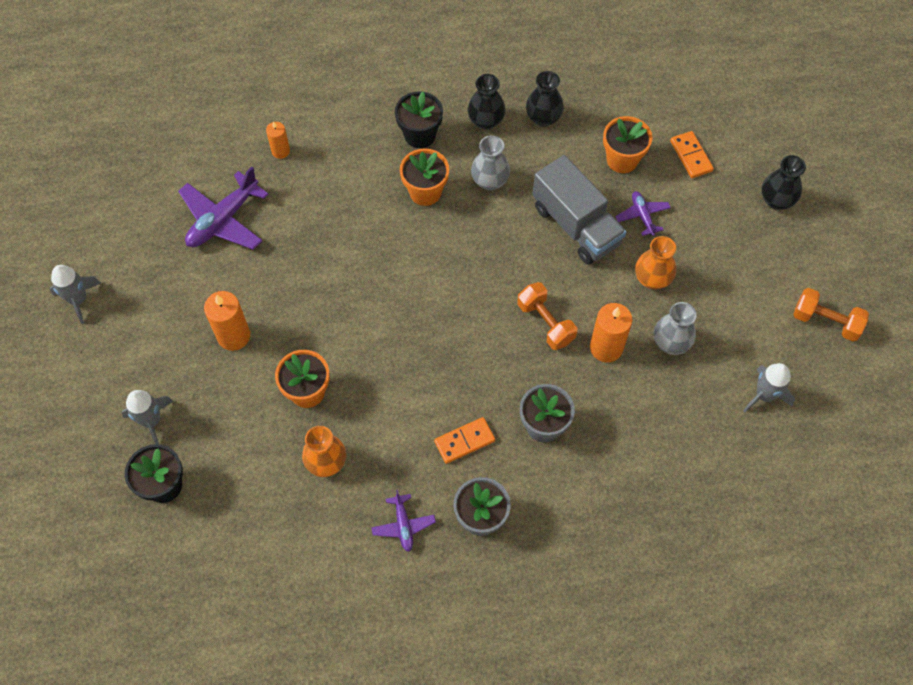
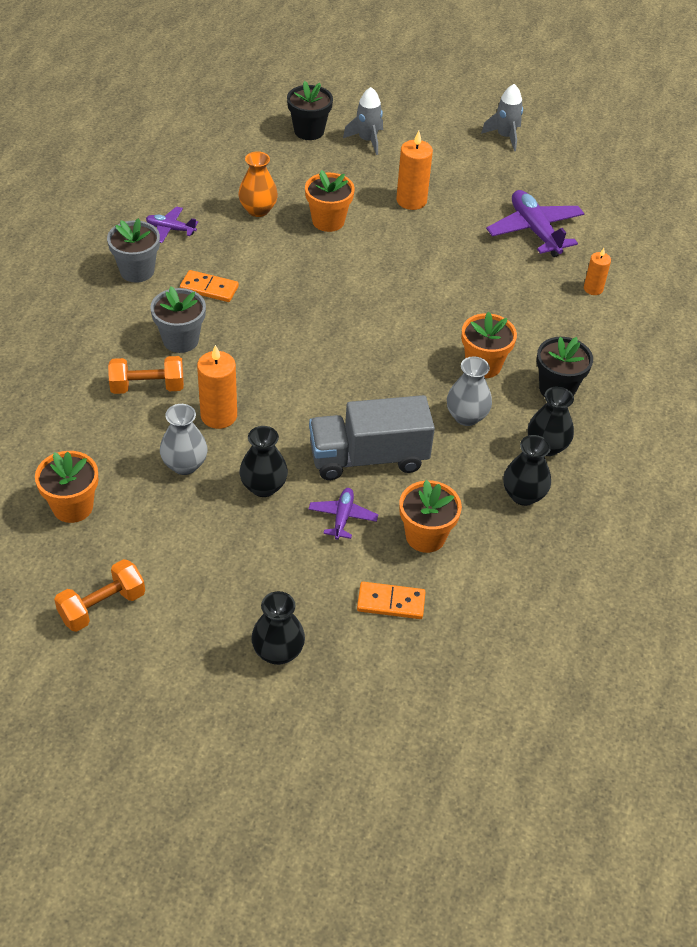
camera: 115 degrees right, 15 degrees down
(464, 441) = (209, 288): orange domino -> orange domino turned 75 degrees counterclockwise
(545, 323) = (277, 386): orange dumbbell -> orange dumbbell (147, 387)
(642, 216) = (342, 517): purple plane -> purple plane turned 90 degrees counterclockwise
(652, 279) = (263, 487): orange vase -> black vase
(764, 395) = (73, 507): grey rocket -> orange flower pot

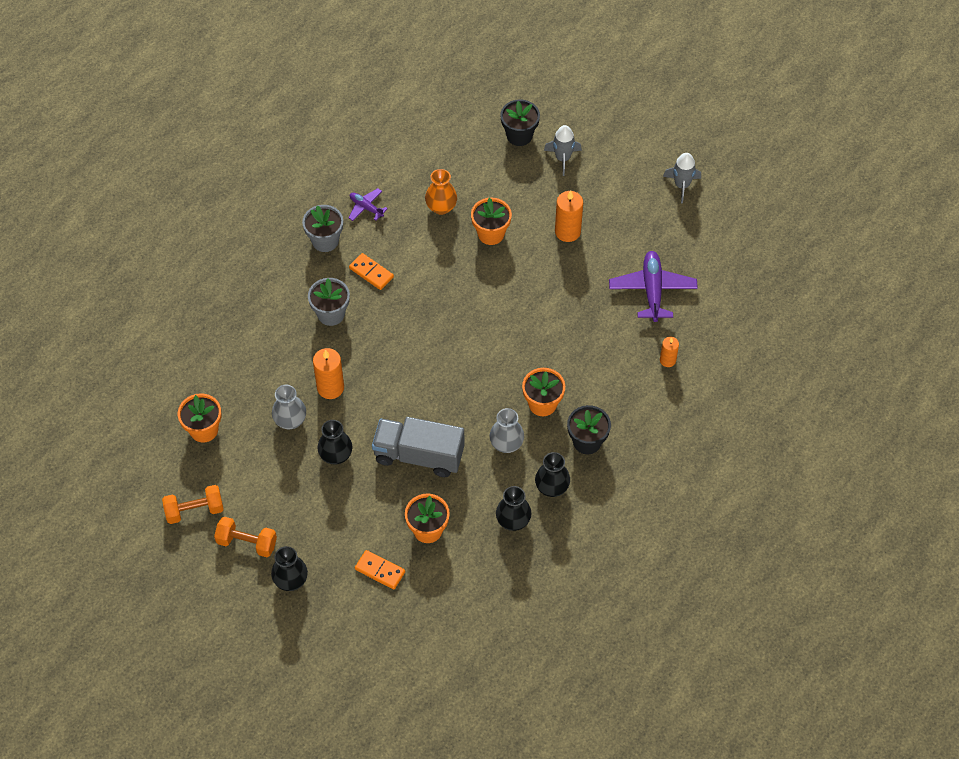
camera: 25 degrees right, 10 degrees up
(147, 387) = (291, 348): orange dumbbell -> orange dumbbell (247, 543)
(342, 517) = (378, 496): purple plane -> none

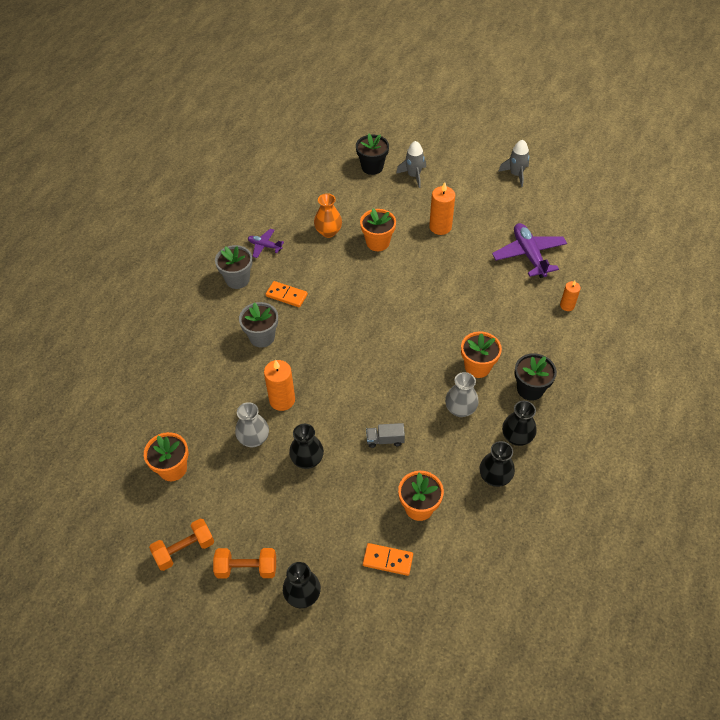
camera: 15 degrees left, 5 degrees down
(419, 455) = (385, 440): grey truck -> grey truck, size x0.45

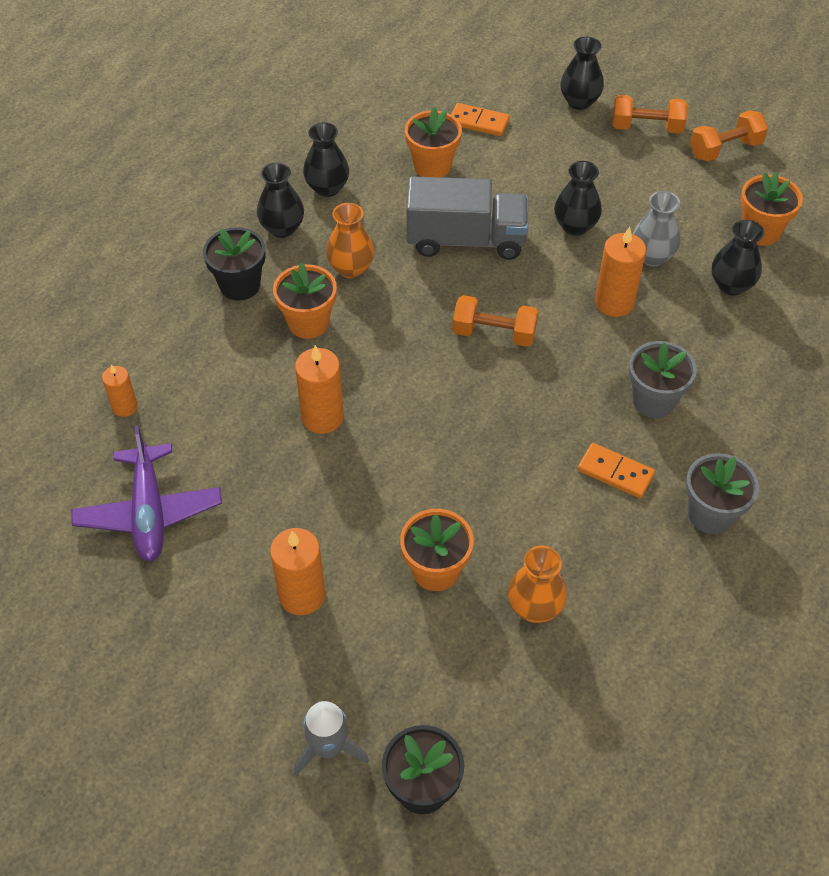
camera: 175 degrees left, 0 degrees up
(202, 421) = (731, 285): none -> black vase
(264, 246) = (665, 585): purple plane -> none
(359, 370) = (494, 333): none -> orange dumbbell
(385, 440) = (466, 240): grey truck -> grey truck, size x2.25
(453, 310) = (322, 417): none -> orange candle
(460, 409) = (351, 268): grey vase -> orange vase
(516, 174) = (93, 724): grey rocket -> none

